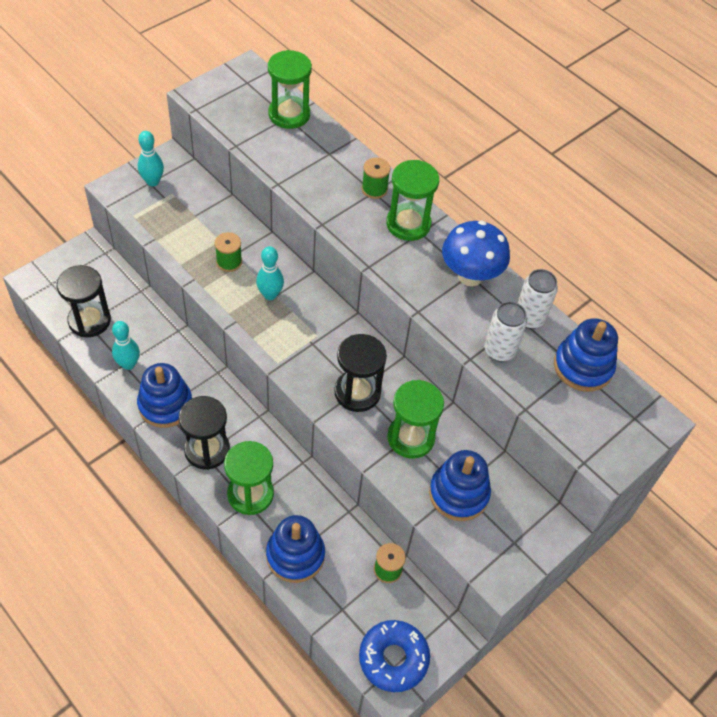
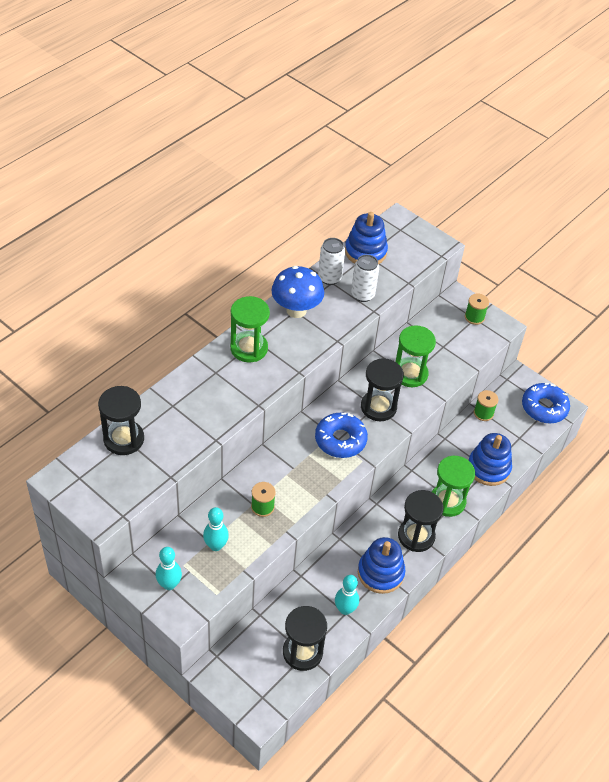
camera: 95 degrees left, 5 degrees down
(270, 295) = (294, 472): turquoise bowling pin -> turquoise bowling pin (216, 545)
(289, 114) = (124, 439): green hourglass -> black hourglass
(310, 345) = (340, 440): none -> blue donut
(374, 189) = (212, 372): green spool -> green spool (474, 317)
(458, 494) = (447, 347): blue stacking toy -> none

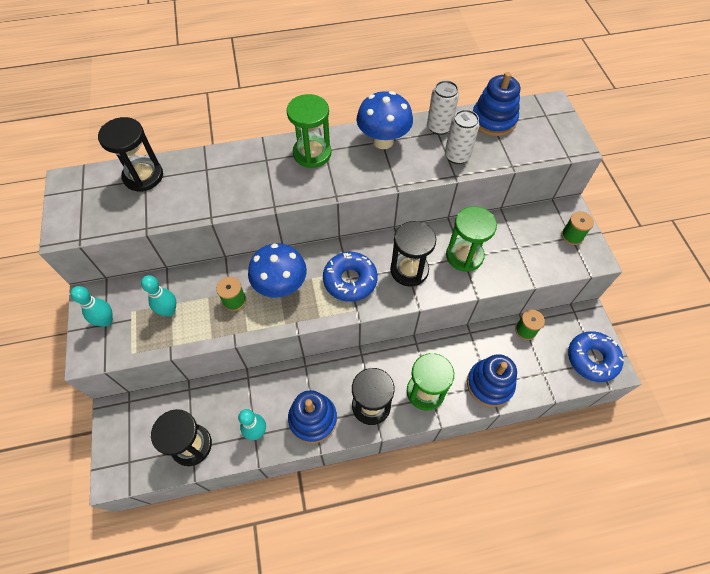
camera: 40 degrees right, 10 degrees up
(290, 475) = (281, 286): none -> blue mushroom

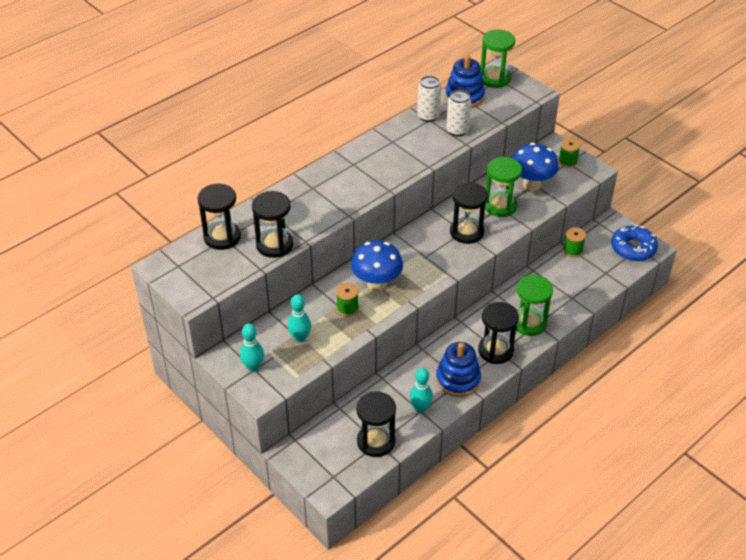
camera: 30 degrees left, 15 degrees down
(180, 207) = (274, 245): none -> black hourglass
(312, 153) = (345, 170): green hourglass -> green hourglass (495, 78)
(350, 280) = (427, 257): blue donut -> none
(383, 141) = (393, 141): blue mushroom -> blue mushroom (531, 184)
(489, 384) = (572, 297): blue stacking toy -> none

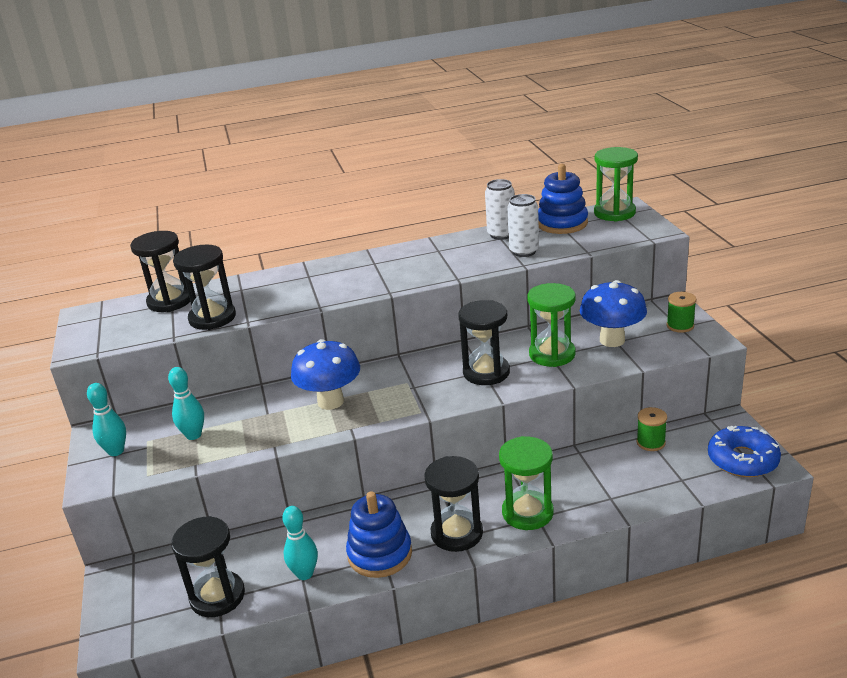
camera: 30 degrees right, 15 degrees down
(347, 308) = (274, 418): green spool -> none

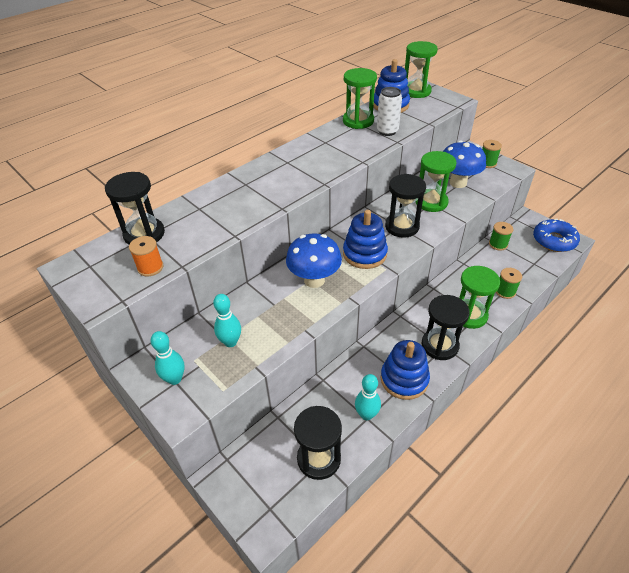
camera: 30 degrees left, 15 degrees up
(146, 331) = (150, 267): none -> orange spool
(212, 318) = (200, 240): black hourglass -> none
(412, 390) = (364, 254): none -> blue stacking toy
(501, 234) = (358, 121): white can -> green hourglass
(604, 500) = (505, 291): none -> green spool

